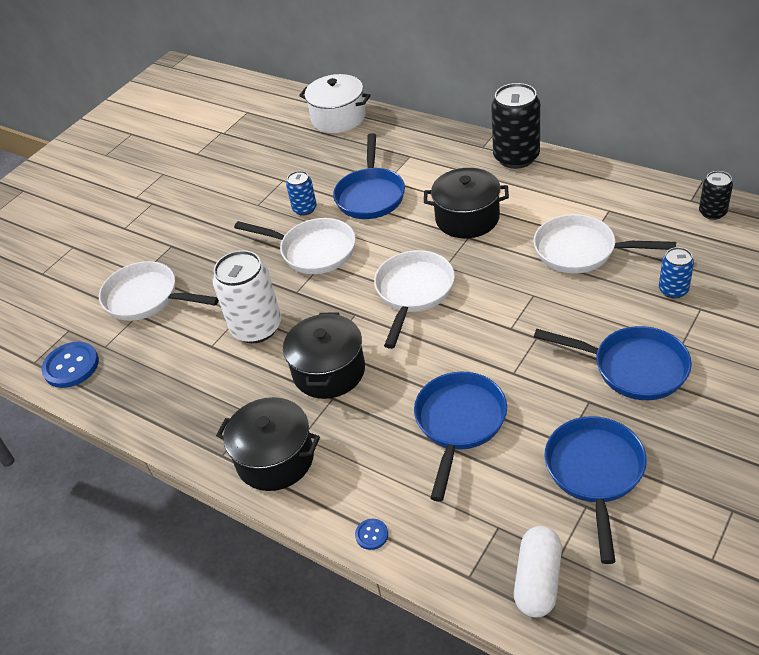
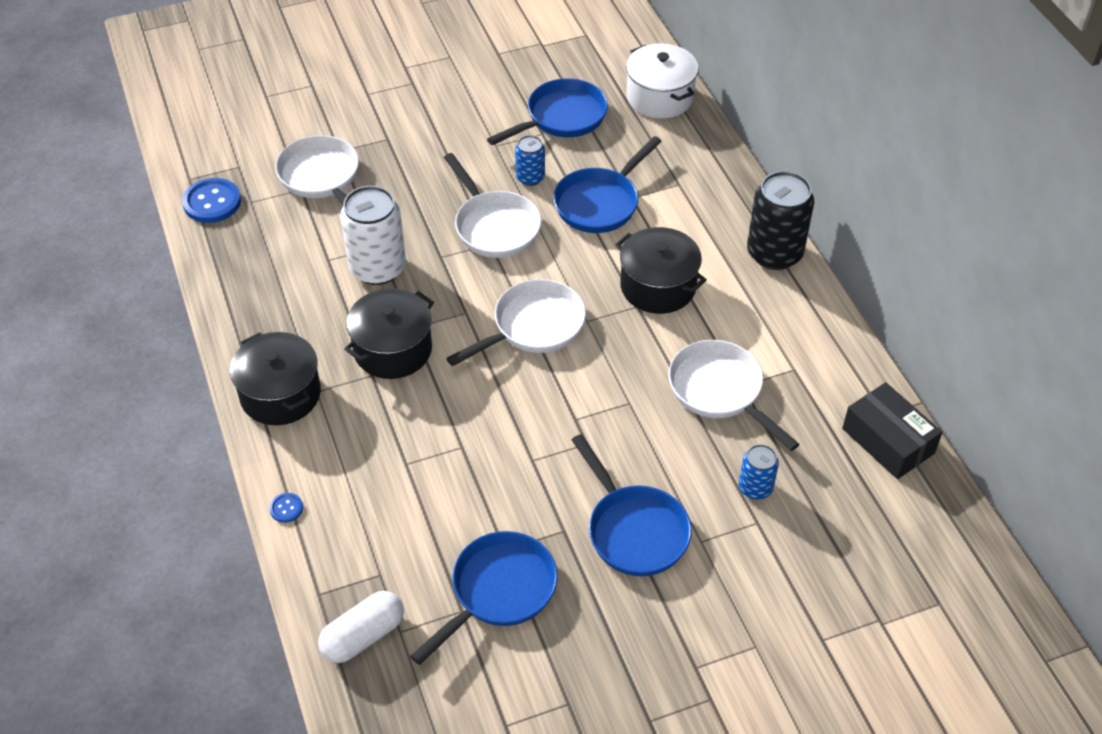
camera: 30 degrees right, 5 degrees up
(459, 423) = (443, 470): blue pan -> blue pan (562, 118)
(712, 212) = (888, 441): black can -> black box

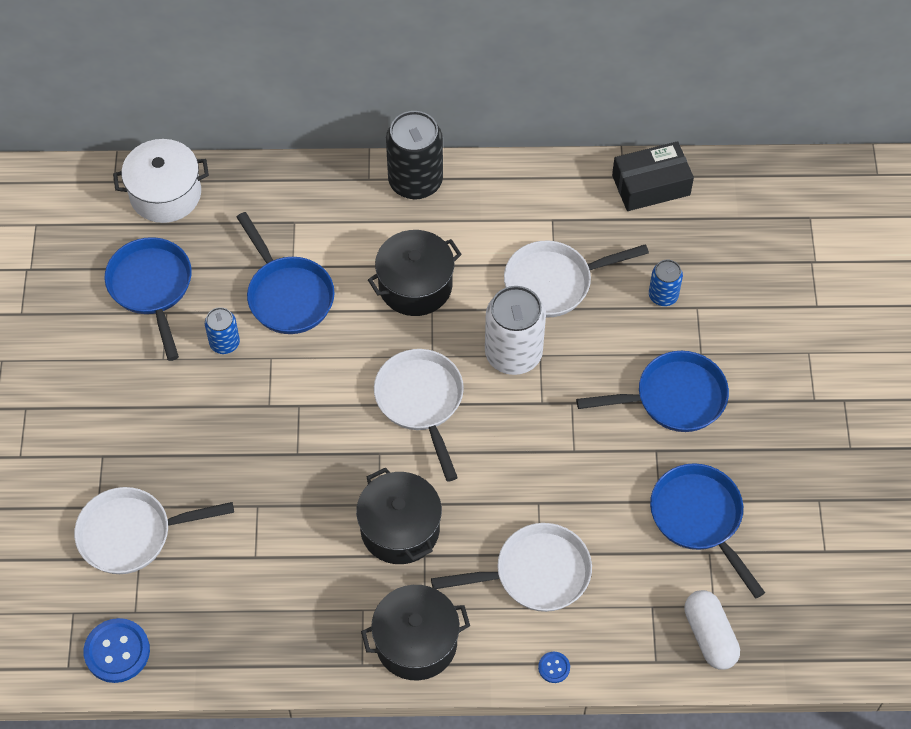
camera: 70 degrees left, 10 degrees up
(377, 268) = (287, 514): white can -> white can (513, 354)
(494, 226) = (277, 394): white pan -> white pan (535, 573)

